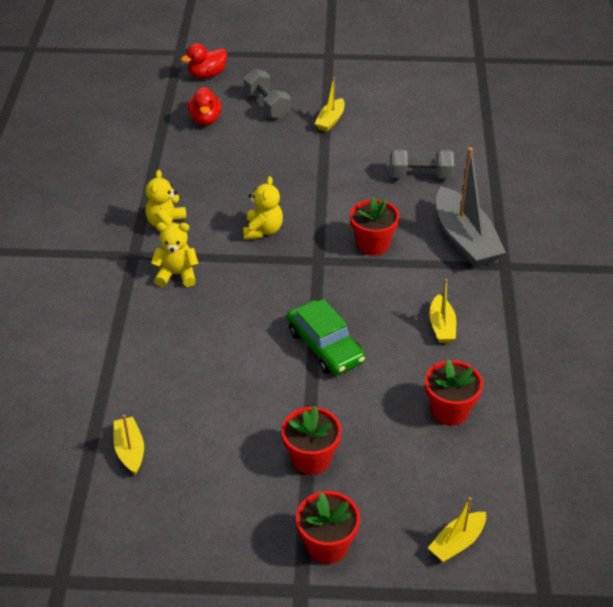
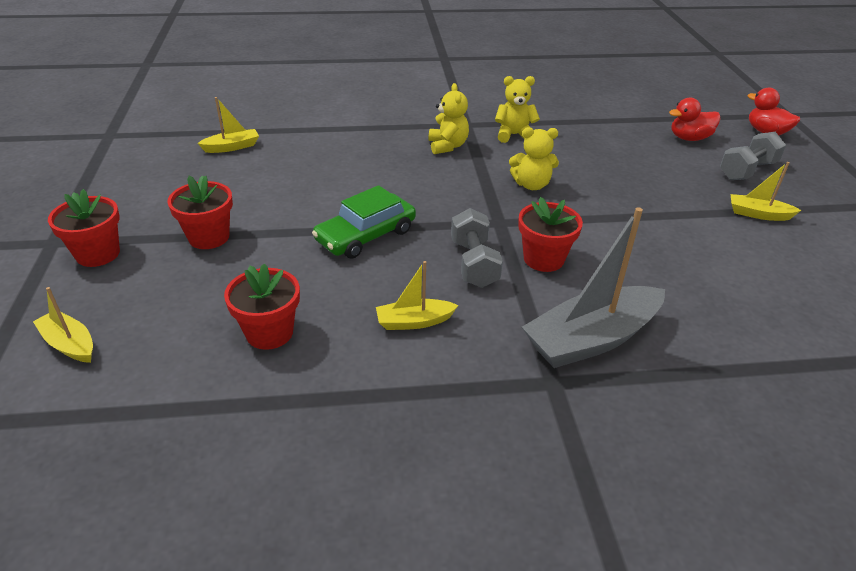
camera: 80 degrees right, 5 degrees down
(420, 175) = (703, 293): grey dumbbell -> grey dumbbell (474, 263)

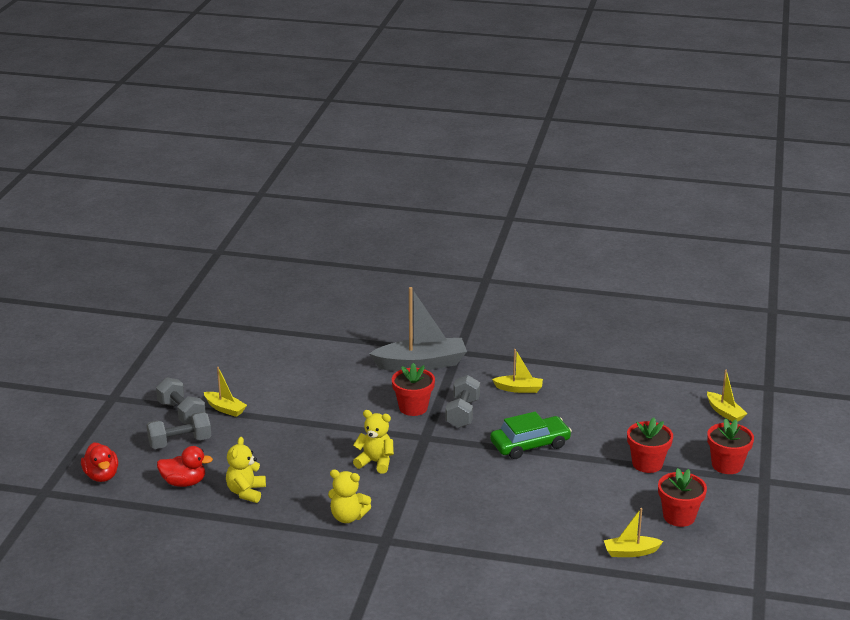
camera: 160 degrees left, 10 degrees down
(269, 333) = (607, 398): red flower pot -> red flower pot (679, 516)
(447, 146) = (421, 515): yellow teddy bear -> yellow teddy bear (246, 492)
(794, 200) = (181, 413): none -> grey dumbbell

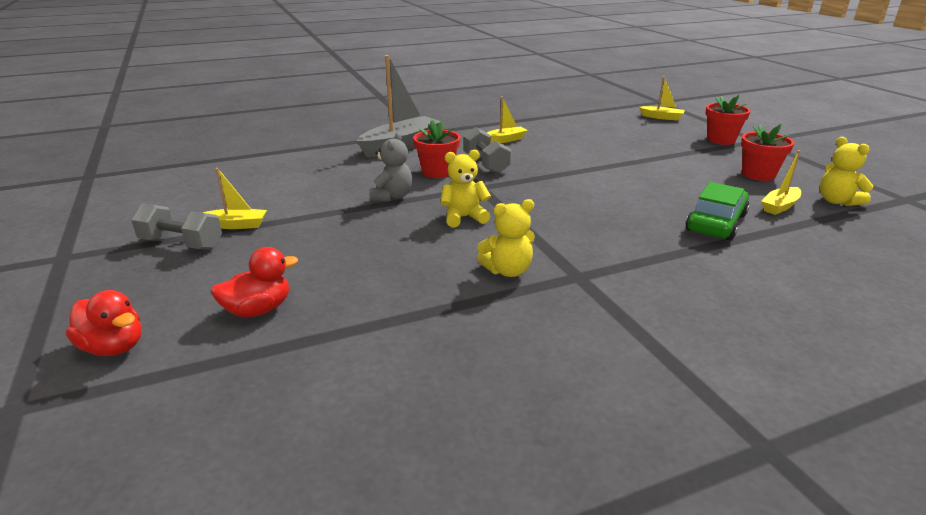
camera: 35 degrees left, 0 degrees up
(180, 442) = (208, 271): grey dumbbell -> none
(246, 492) = (356, 290): yellow teddy bear -> yellow teddy bear (837, 201)
(350, 421) = (392, 196): none -> grey teddy bear
(530, 445) = (573, 167): green car -> green car (716, 223)
(647, 464) = (674, 153): red flower pot -> none

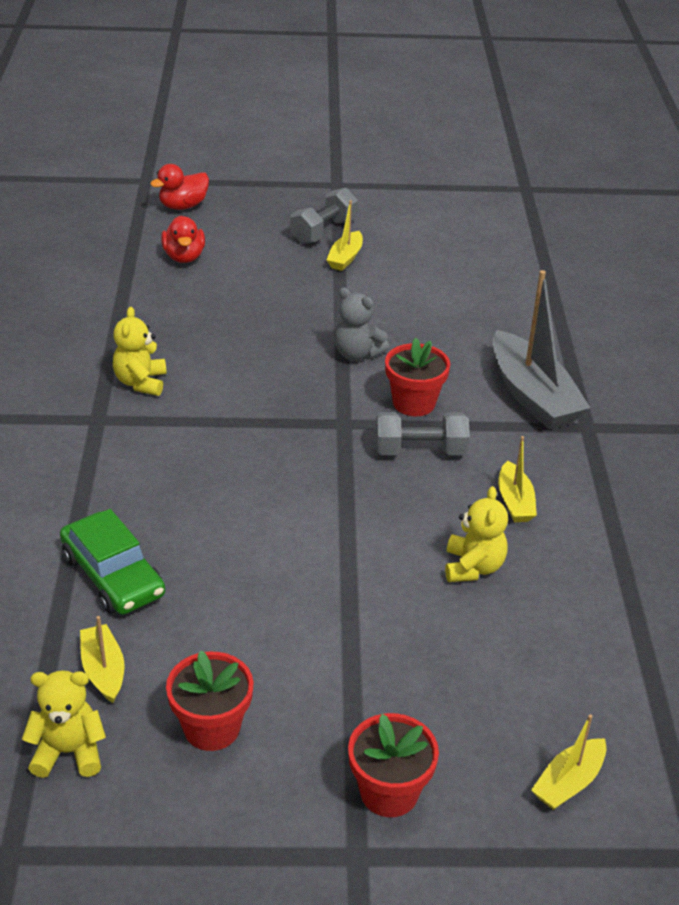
camera: 110 degrees right, 10 degrees up
(464, 217) = (268, 388): yellow teddy bear -> yellow teddy bear (473, 567)

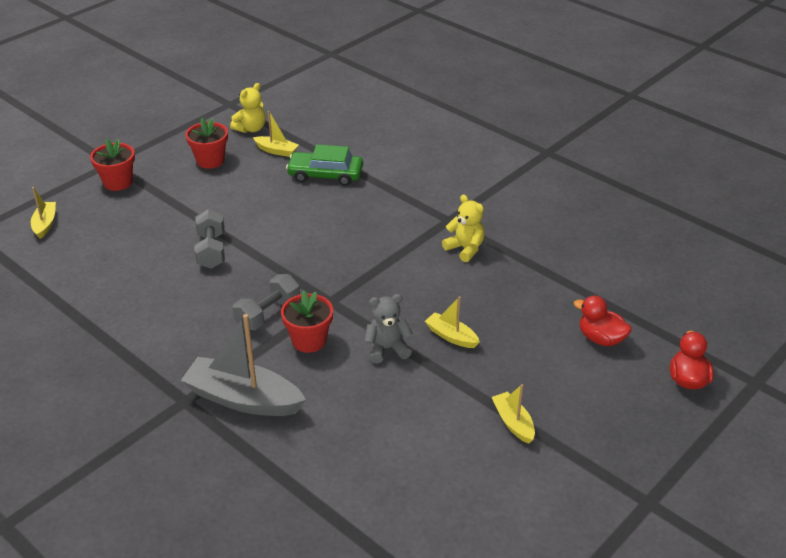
camera: 135 degrees right, 0 degrees up
(323, 231) = (568, 437): grey dumbbell -> grey dumbbell (211, 250)
(473, 567) = (170, 275): yellow teddy bear -> none
(515, 501) = (182, 321): yellow boat -> yellow boat (451, 336)

